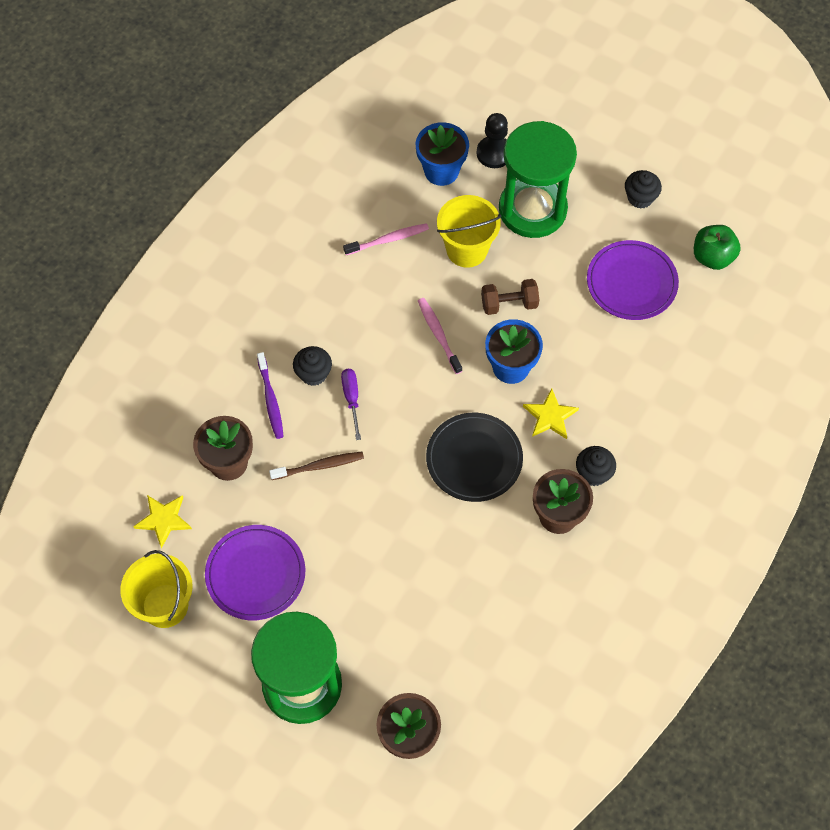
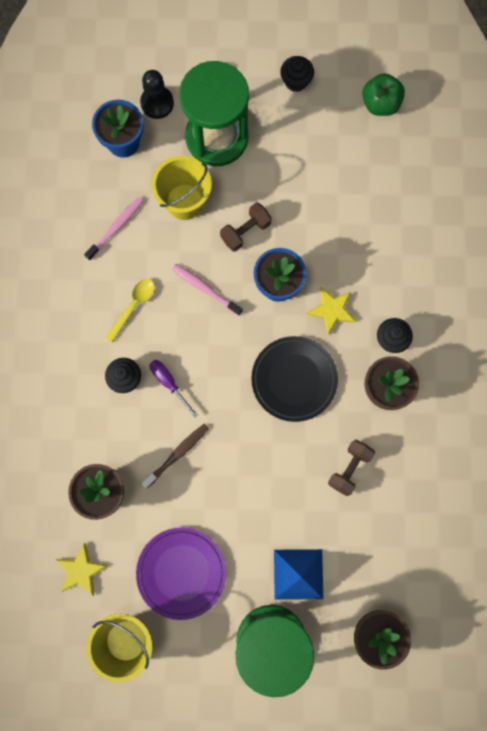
camera: 30 degrees left, 15 degrees up
(270, 400) = (104, 420): purple toothbrush -> none
(361, 315) = (134, 306): none -> yellow spoon
(367, 638) = (298, 574): none -> blue pyramid
(478, 569) = (349, 468): none -> brown dumbbell
(631, 283) = (330, 160): purple plate -> none

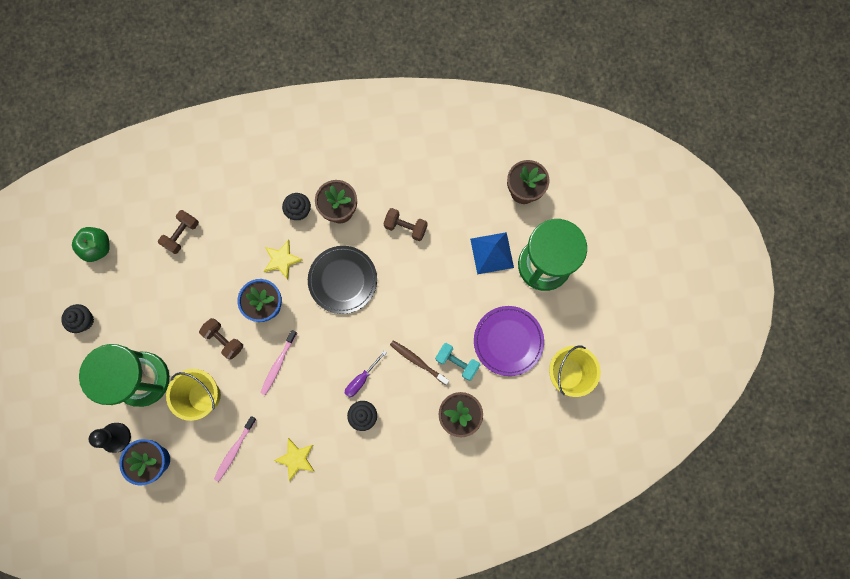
camera: 100 degrees left, 0 degrees up
(81, 570) = (522, 420): yellow star -> yellow star (296, 458)
(116, 227) = (234, 450): pink toothbrush -> pink toothbrush turned 90 degrees counterclockwise
(134, 306) = (301, 421): yellow spoon -> none
(167, 502) = (457, 362): none -> turquoise dumbbell
(382, 198) = (182, 234): none -> brown dumbbell

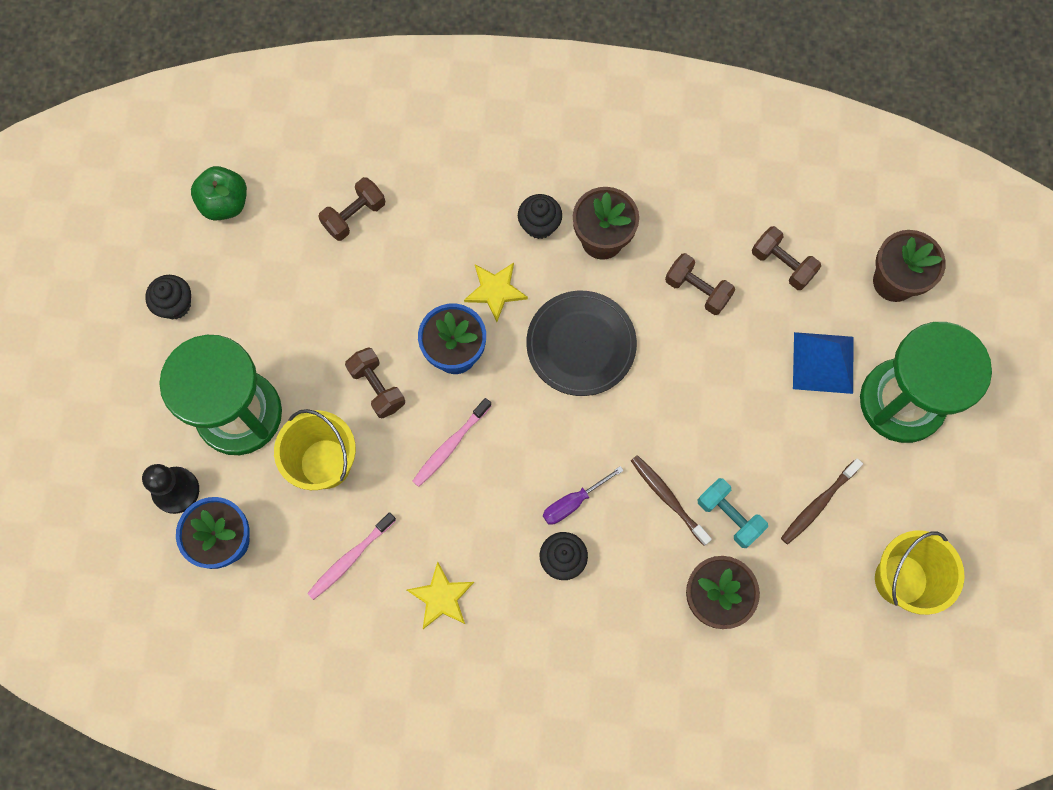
camera: 15 degrees right, 5 degrees down
(453, 198) = (782, 264): none -> brown dumbbell
(508, 341) = (818, 504): purple plate -> brown toothbrush

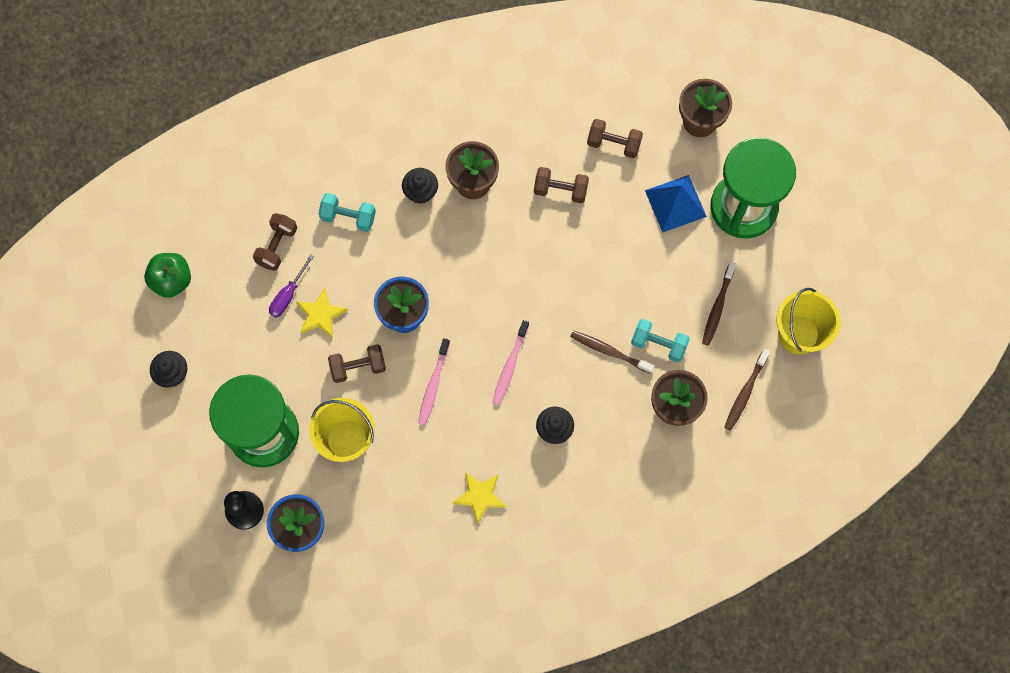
camera: 25 degrees left, 0 degrees up
(350, 558) = (399, 499): pink toothbrush -> pink toothbrush (510, 366)
(377, 387) = (358, 367): brown dumbbell -> brown dumbbell turned 45 degrees counterclockwise
(447, 217) = (348, 217): none -> turquoise dumbbell
(495, 291) = (411, 256): yellow star -> yellow star (320, 314)
(573, 502) = (542, 385): purple screwdriver -> purple screwdriver (288, 295)
(581, 345) = (494, 268): black plate -> none
(806, 619) = (745, 392): none -> brown toothbrush

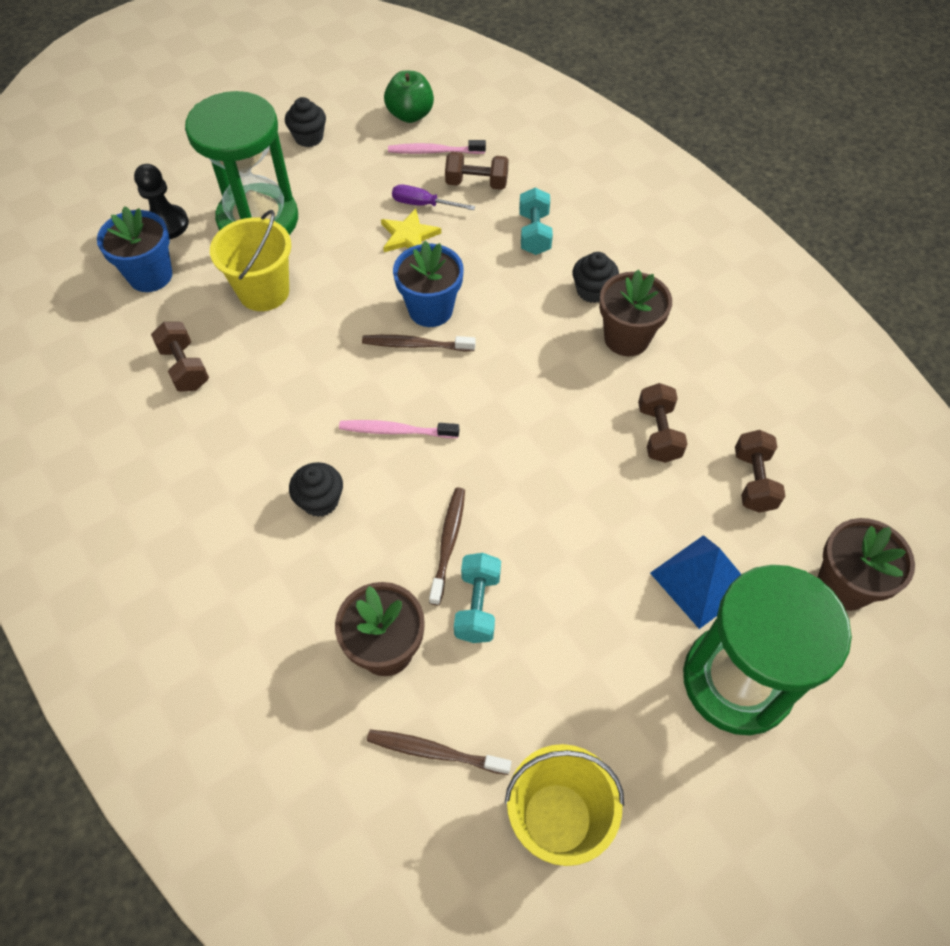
camera: 75 degrees right, 15 degrees down
(358, 367) = (355, 282): brown dumbbell -> brown dumbbell (185, 367)
(433, 385) = (350, 357): pink toothbrush -> pink toothbrush (434, 151)
(480, 496) = (213, 437): yellow star -> none
(717, 307) = (561, 677): brown toothbrush -> brown toothbrush (416, 345)

